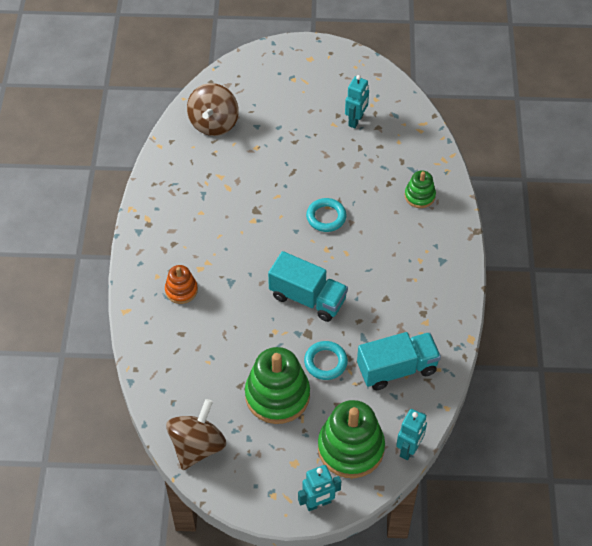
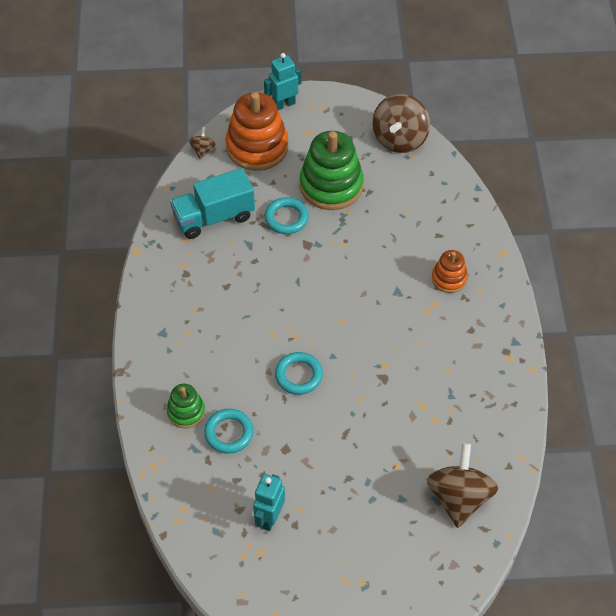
camera: 175 degrees right, 0 degrees up
(307, 298) = (311, 280): turquoise truck -> none
(350, 448) = (257, 147): green stacking toy -> orange stacking toy
(385, 178) = (229, 433): none -> turquoise ring
(409, 449) = (202, 150): turquoise robot -> brown spinning top

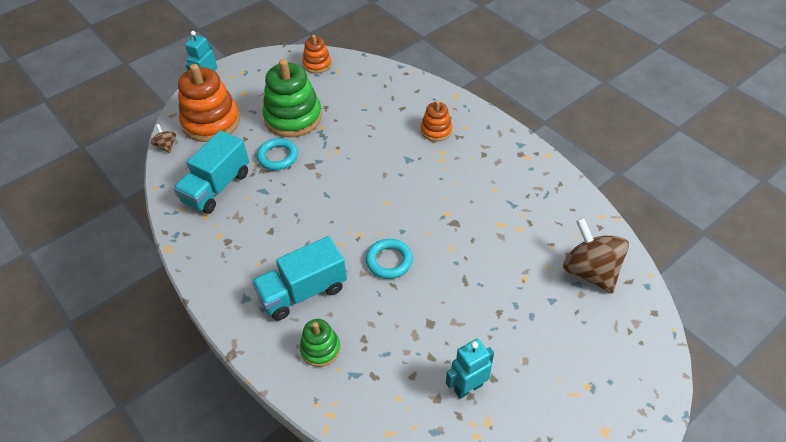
camera: 35 degrees left, 5 degrees down
(210, 356) = (303, 292): none -> turquoise truck
(229, 433) = (372, 342): turquoise ring -> none
(269, 518) = (468, 387): turquoise robot -> turquoise robot turned 75 degrees clockwise
(399, 139) = (317, 64): brown spinning top -> orange stacking toy

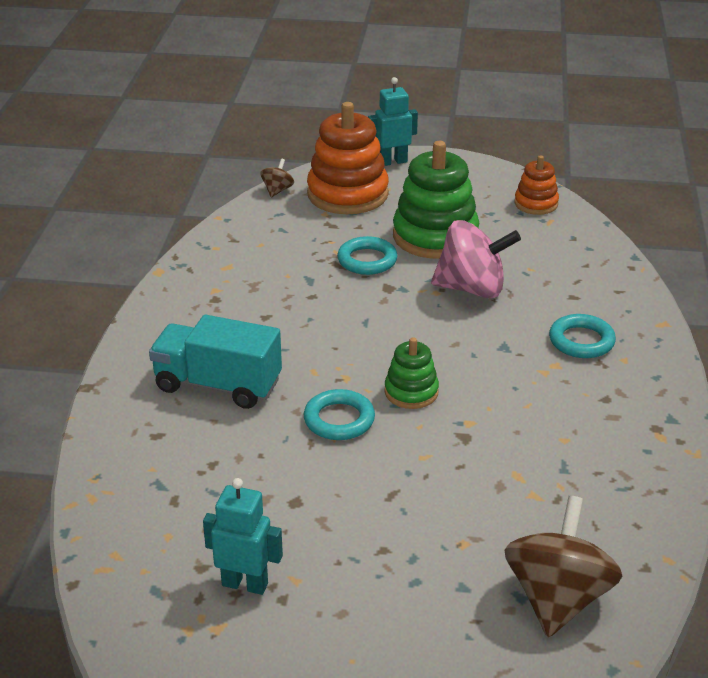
camera: 45 degrees right, 15 degrees down
(216, 187) = (271, 250): turquoise truck -> none
(320, 349) = (162, 441): green stacking toy -> green stacking toy (411, 392)
(351, 136) = (472, 289): none -> pink spinning top
(436, 130) = (581, 341): orange stacking toy -> turquoise ring

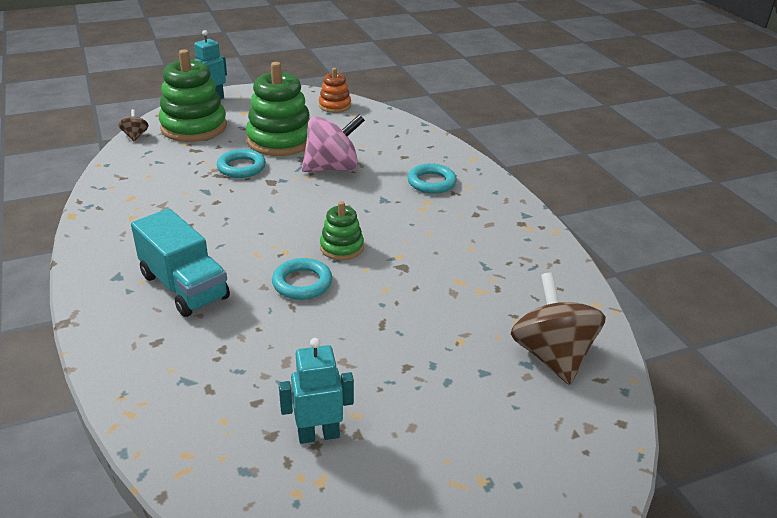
camera: 30 degrees left, 0 degrees up
(218, 385) = (184, 286): turquoise truck -> turquoise truck turned 120 degrees counterclockwise
(347, 194) = (194, 127): orange stacking toy -> green stacking toy

